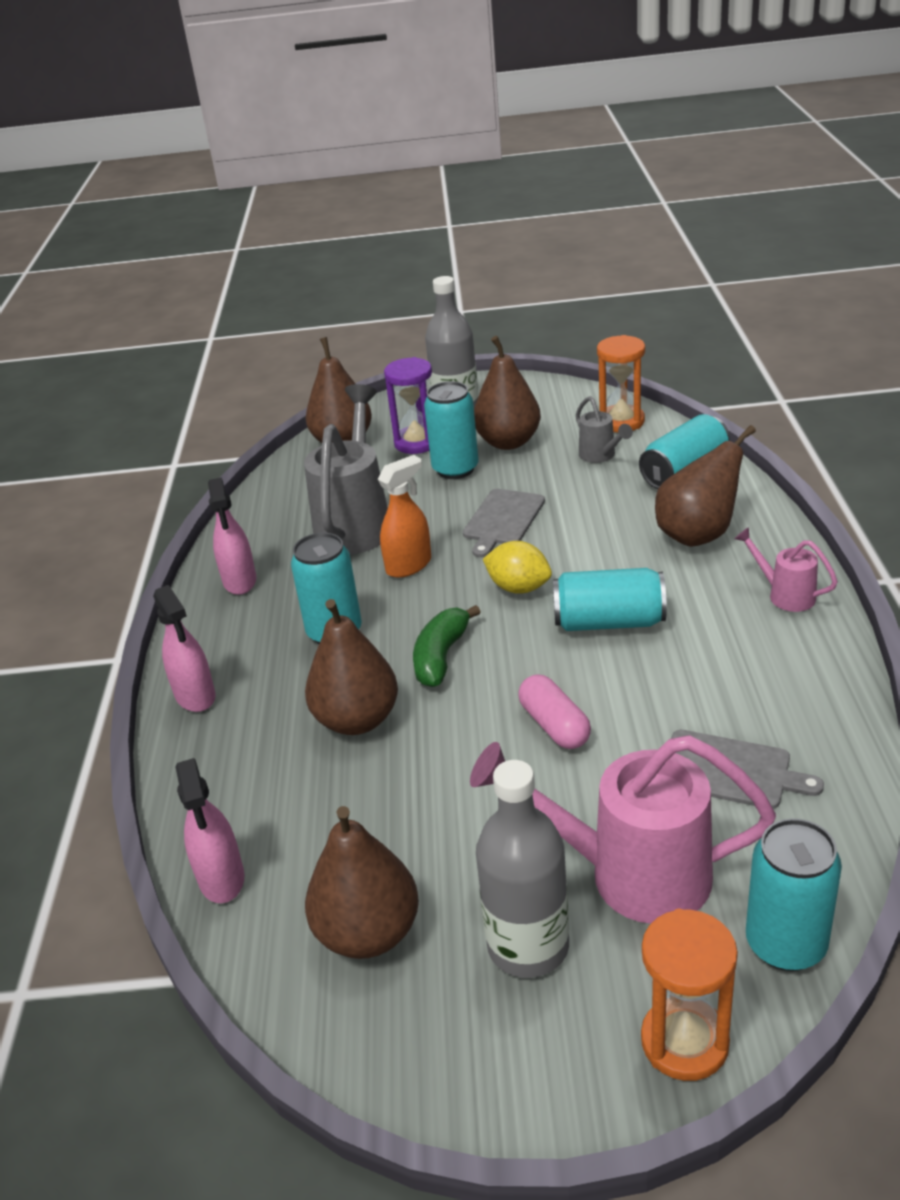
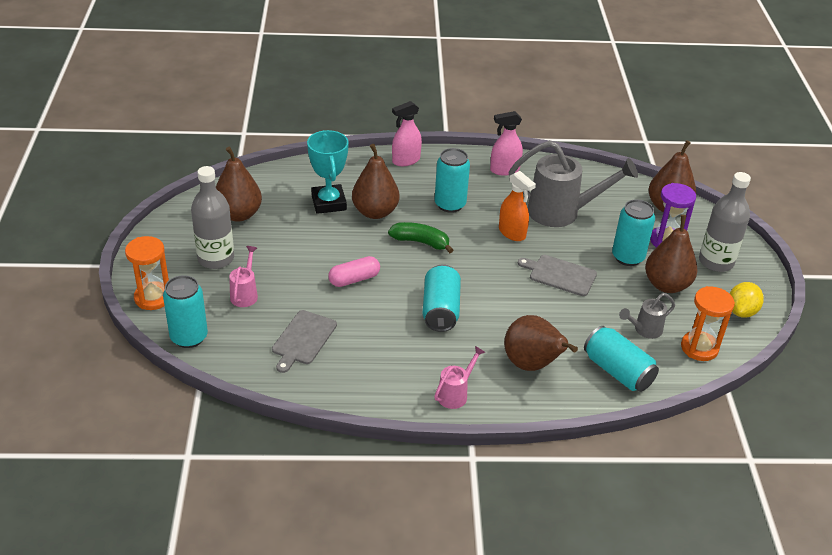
camera: 85 degrees right, 5 degrees up
(222, 879) = (281, 174): pink spray bottle -> none
(327, 788) = (329, 203): none -> turquoise trophy
(519, 588) = (481, 276): yellow lemon -> yellow lemon (741, 311)
(631, 874) = (245, 294): pink watering can -> pink watering can, size x0.49

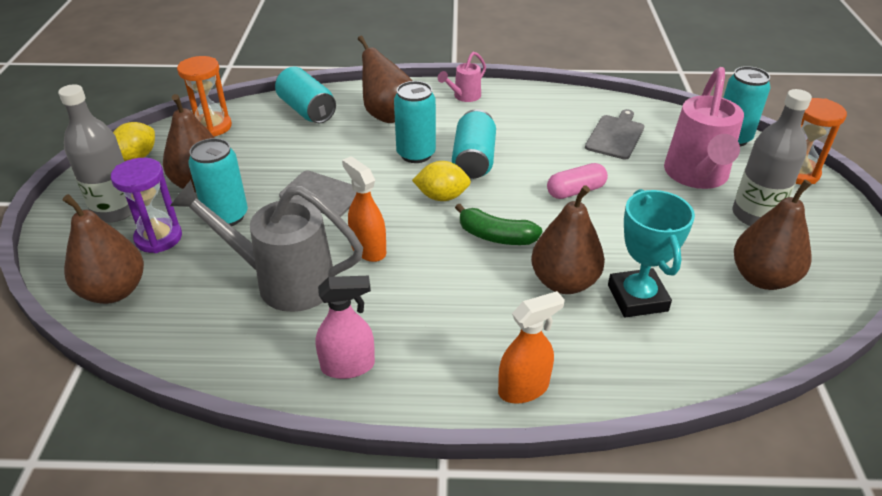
camera: 175 degrees left, 0 degrees up
(245, 294) = (696, 176): pink watering can -> pink watering can, size x2.04
(405, 160) = (524, 388): pink spray bottle -> orange spray bottle
(450, 204) = (451, 295): turquoise can -> turquoise can (416, 154)
(464, 274) = (442, 197): none -> yellow lemon
(644, 330) = (258, 141): grey watering can -> none

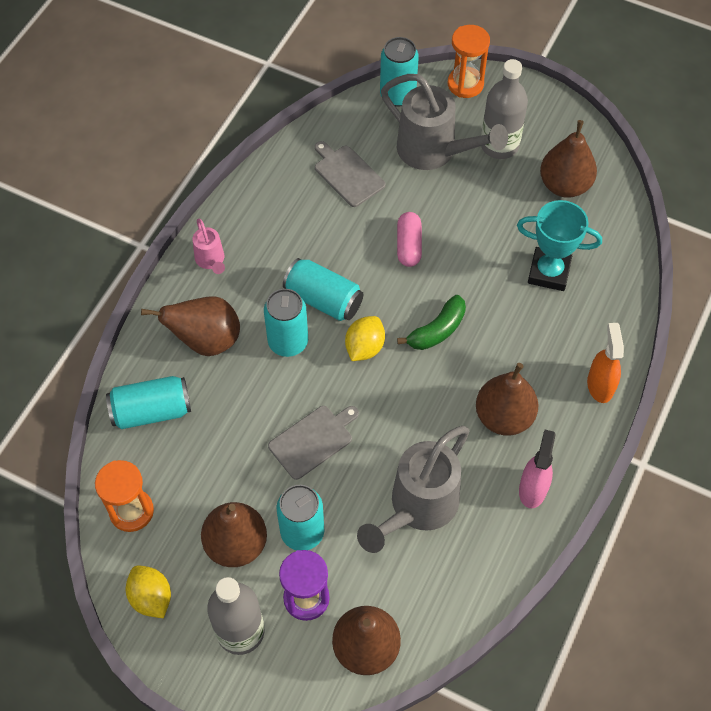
camera: 65 degrees left, 20 degrees up
(368, 249) = (407, 430): orange spray bottle -> none
(564, 282) = (511, 309): brown pear -> brown pear (504, 417)
(696, 176) = (434, 152): pink watering can -> grey watering can

